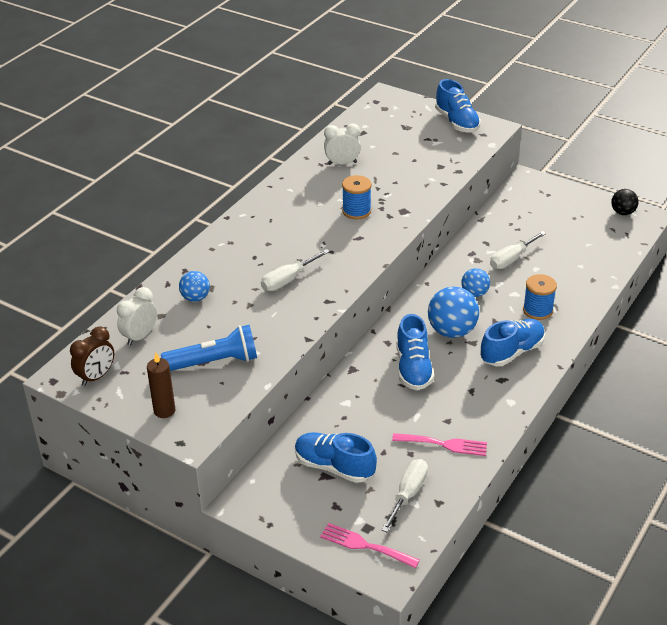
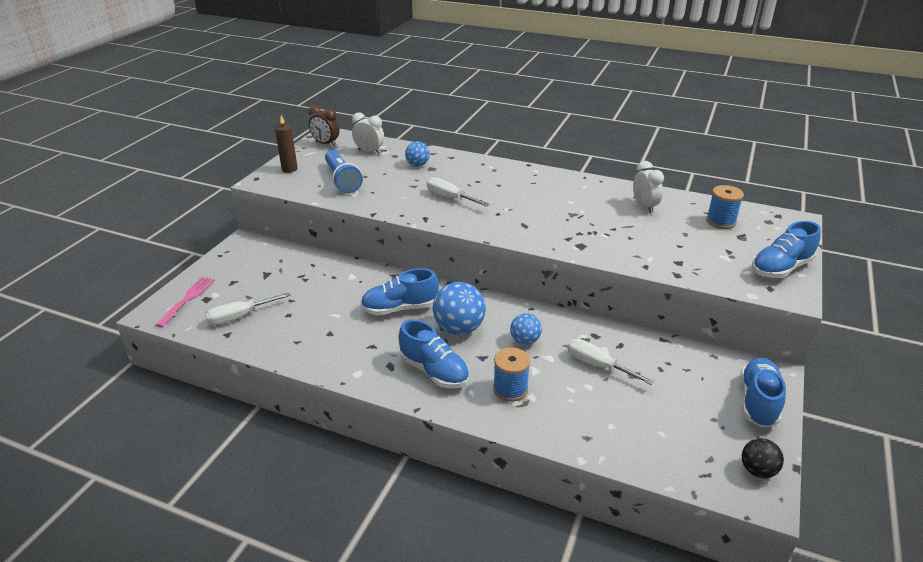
camera: 80 degrees right, 5 degrees down
(334, 467) = (276, 277): blue shoe -> blue shoe (758, 402)
(356, 211) = (567, 220): blue spool -> blue spool (720, 221)
(408, 494) = (239, 317): white screwdriver -> white screwdriver turned 135 degrees clockwise
(444, 444) = (298, 333): pink fork -> none

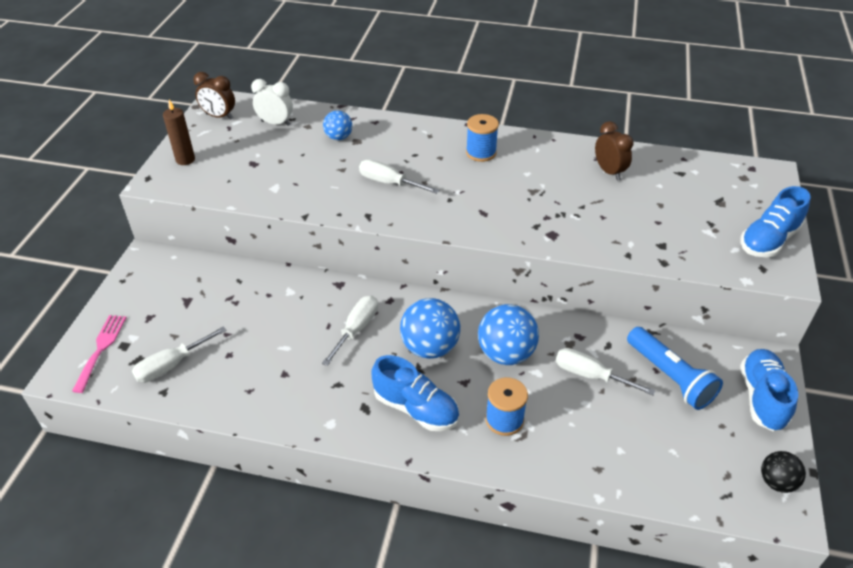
camera: 10 degrees left, 10 degrees up
(342, 180) = (254, 169): blue flashlight -> blue flashlight (670, 377)
(400, 308) = (356, 329): blue shoe -> white screwdriver
(525, 341) = (506, 354): blue ball -> blue ball, size x1.71
(644, 207) = (609, 172): white clock -> brown clock
(720, 221) = (694, 183): blue spool -> blue spool (481, 152)

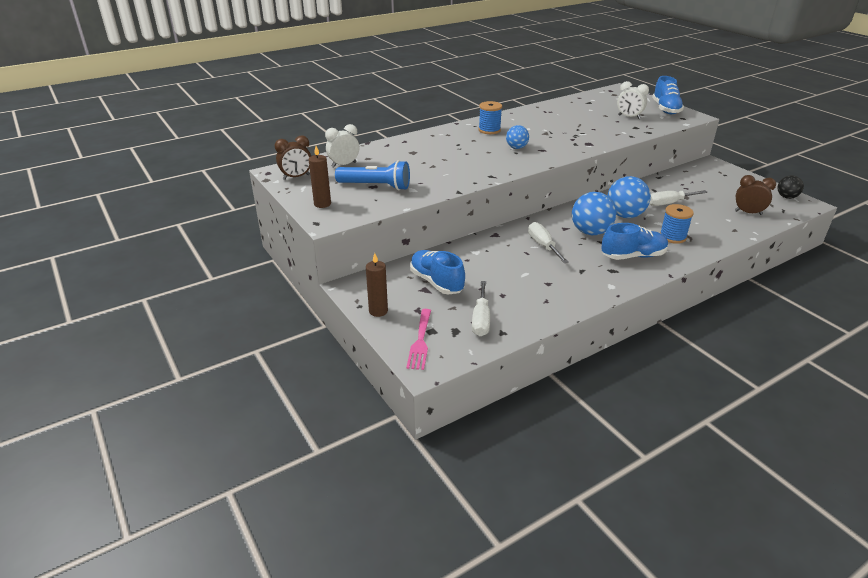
camera: 45 degrees left, 10 degrees down
(101, 349) = (420, 341): pink fork -> pink fork turned 135 degrees counterclockwise
(124, 296) = (378, 311): none -> brown candle
(338, 137) = (399, 155): blue ball -> blue ball (516, 148)
(389, 183) = (471, 160): white screwdriver -> none
(609, 172) = (561, 113): brown clock -> brown clock (748, 213)
(670, 377) = (695, 187): blue flashlight -> blue flashlight (375, 186)
(686, 225) = (629, 117): none -> white clock
(762, 398) = (733, 176): blue shoe -> blue shoe (436, 282)

